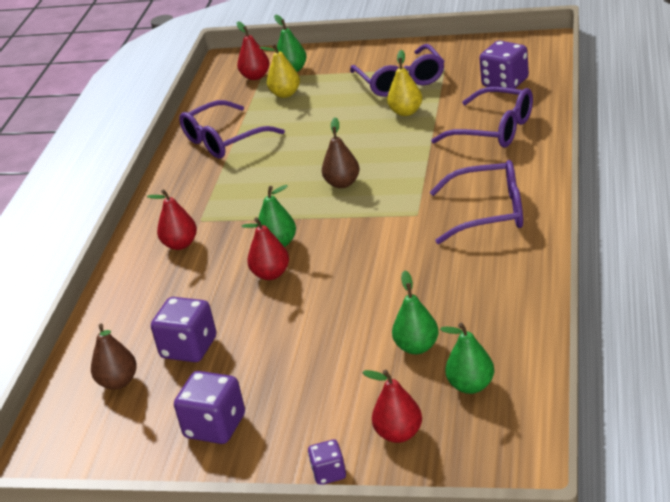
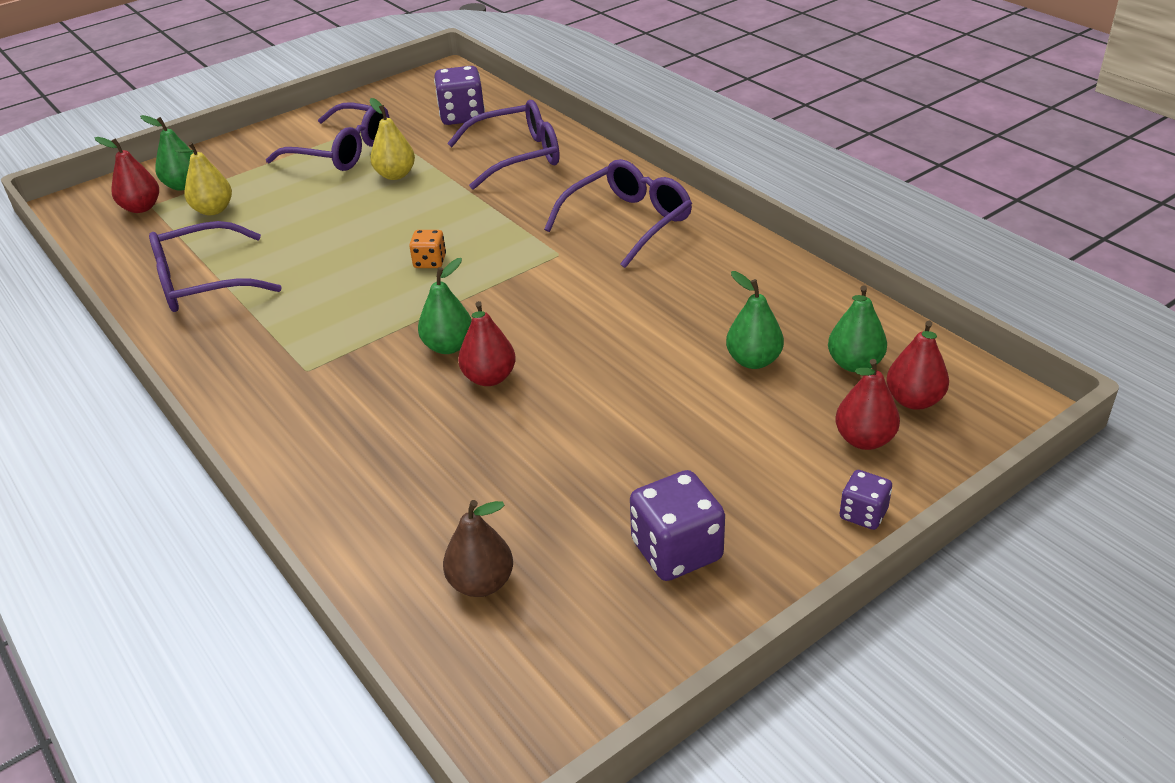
camera: 50 degrees left, 5 degrees up
(180, 244) = (321, 405): red pear -> red pear (914, 400)
(189, 348) = (512, 497): purple dice -> none
(224, 140) = (203, 282): purple glasses -> purple glasses turned 60 degrees clockwise
(342, 183) = (430, 262): brown pear -> orange dice

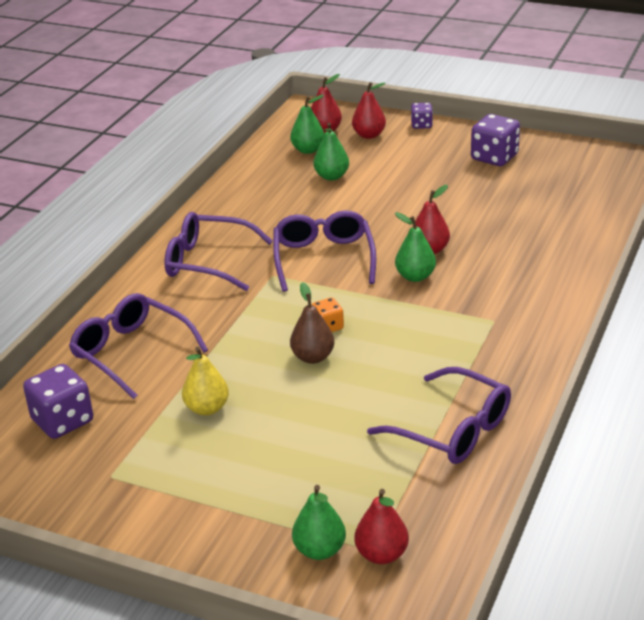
camera: 120 degrees left, 5 degrees down
(213, 210) = (347, 495): yellow pear -> none
(342, 151) = (181, 468): purple glasses -> purple glasses (323, 258)
(481, 583) = (572, 195): brown pear -> brown pear (313, 357)

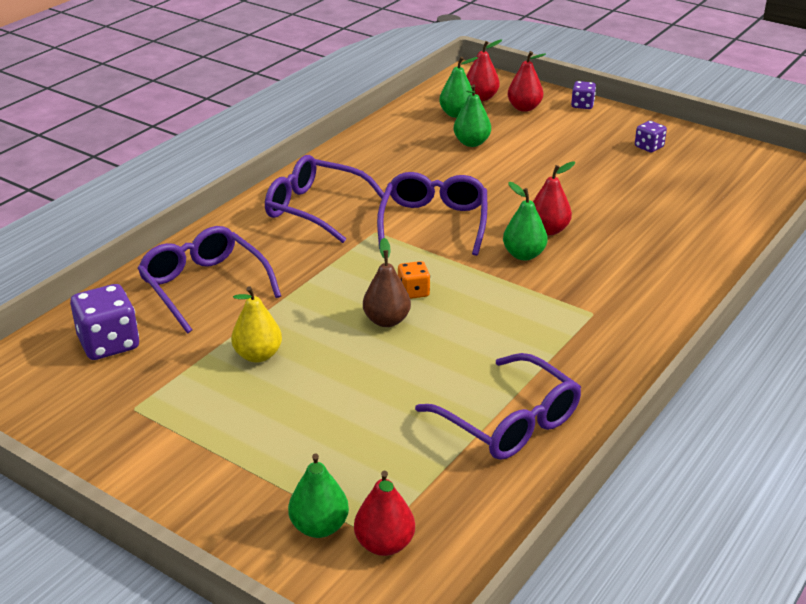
camera: 10 degrees right, 0 degrees up
(494, 157) = (649, 147): purple dice -> purple dice, size x0.56

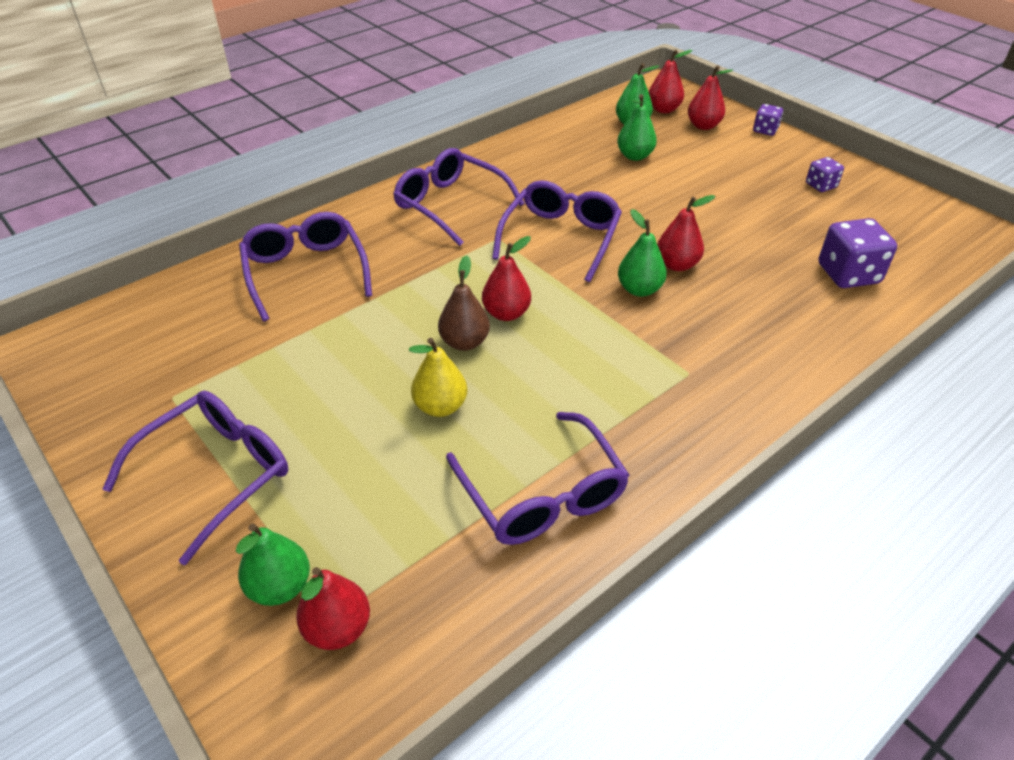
camera: 15 degrees right, 10 degrees up
(109, 343) = (187, 319): purple dice -> purple dice (848, 274)
(214, 459) = (216, 474): none -> purple glasses
(258, 355) = (319, 359): yellow pear -> yellow pear (440, 406)
(413, 292) = (506, 313): orange dice -> red pear

